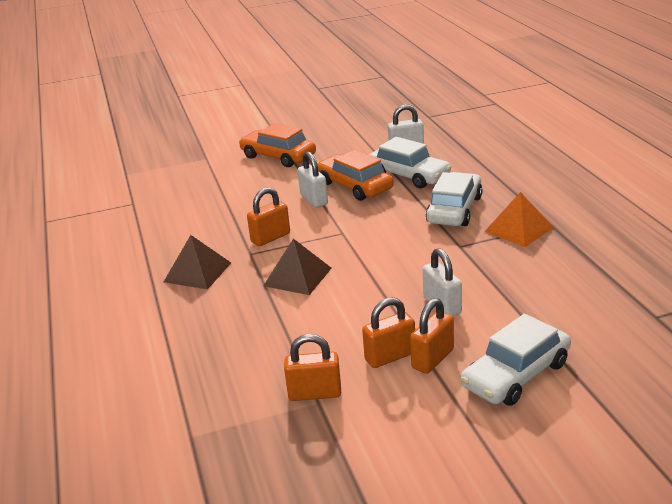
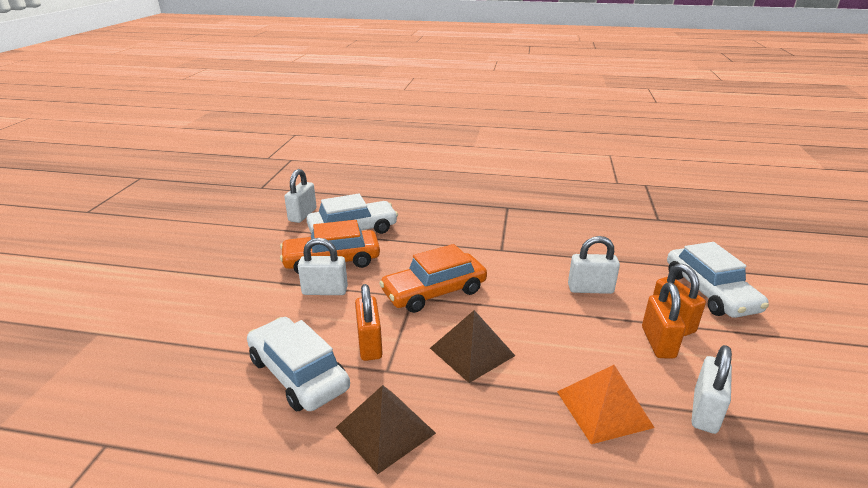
camera: 65 degrees left, 0 degrees up
(278, 156) = (193, 281): orange car -> orange car (434, 292)
(315, 394) = (705, 411): orange padlock -> white padlock
(454, 210) = (440, 232): white car -> white car (298, 374)
(519, 229) = (501, 219): orange pyramid -> orange pyramid (603, 409)

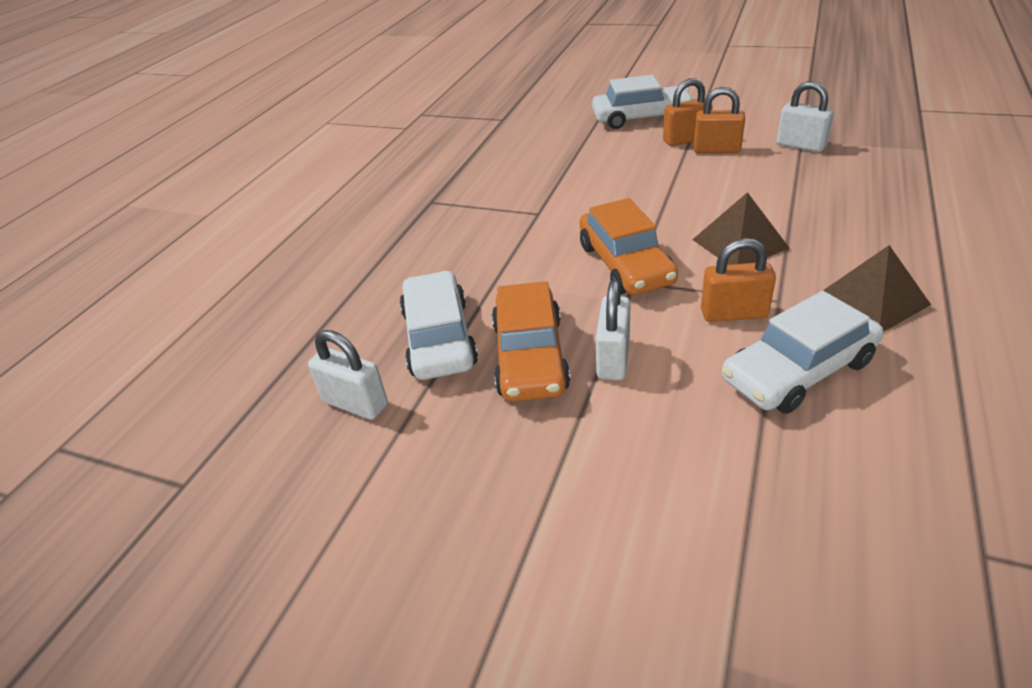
camera: 75 degrees left, 10 degrees up
(590, 289) = (630, 169): white padlock -> none
(603, 409) = (808, 184): orange pyramid -> none

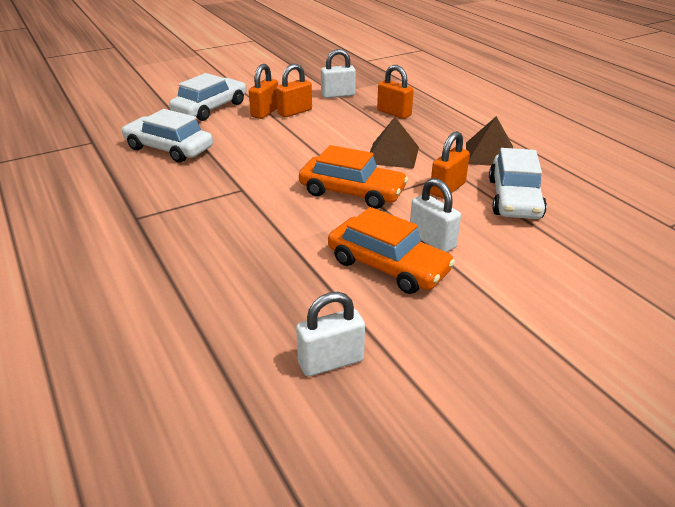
camera: 55 degrees left, 5 degrees down
(439, 338) = (313, 291): white car -> white car (169, 148)
(833, 193) = (394, 113): none -> orange padlock

